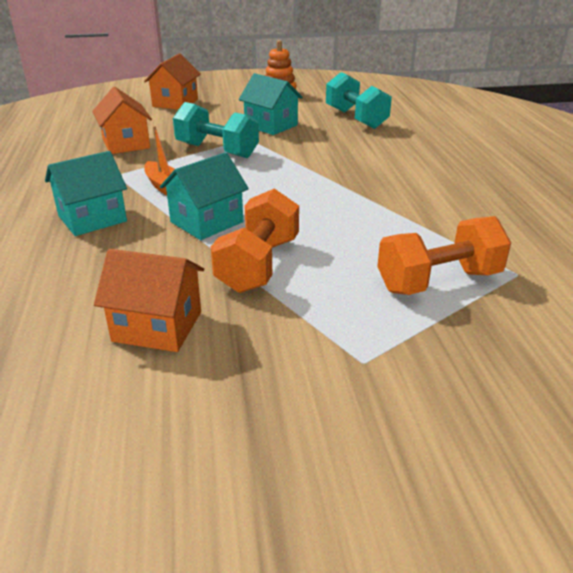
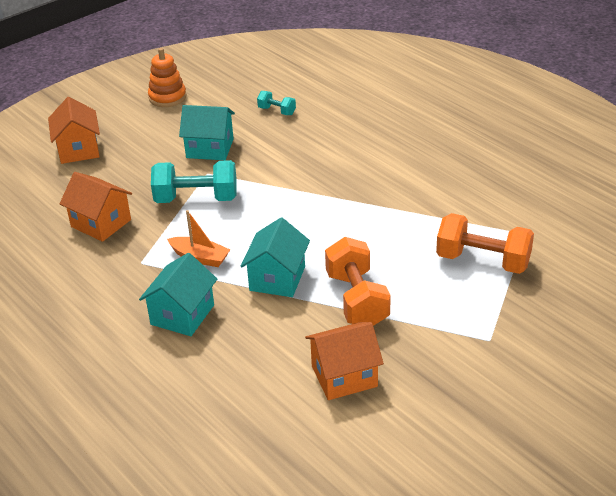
camera: 30 degrees left, 5 degrees up
(356, 118) = (277, 111): turquoise dumbbell -> turquoise dumbbell, size x0.50
(438, 281) = (483, 261): orange dumbbell -> orange dumbbell turned 75 degrees clockwise

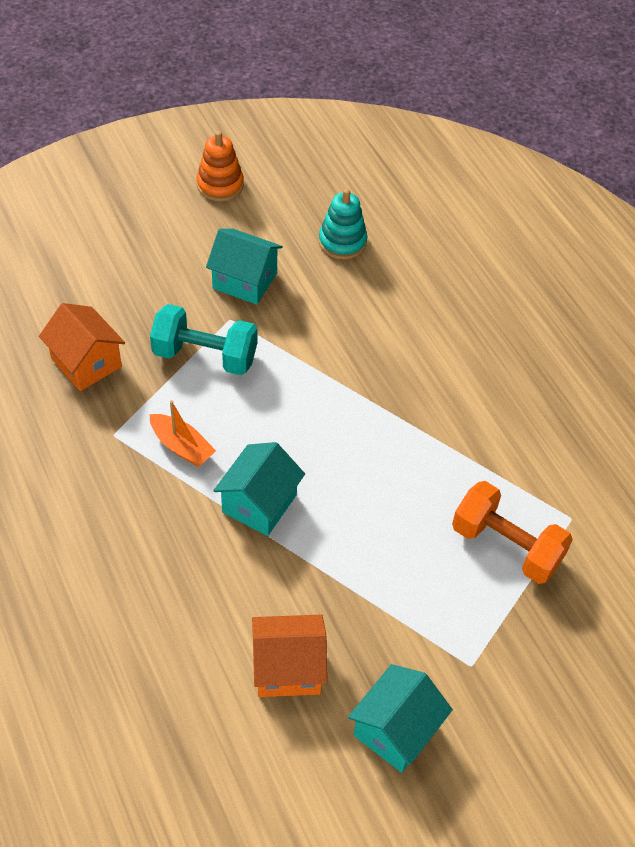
camera: 10 degrees right, 15 degrees up
(78, 150) = (93, 241): orange house -> none
(182, 314) = (136, 525): turquoise house -> turquoise house (396, 730)
(277, 111) = (342, 242): turquoise dumbbell -> turquoise stacking toy
(357, 299) = (340, 561): orange dumbbell -> none

